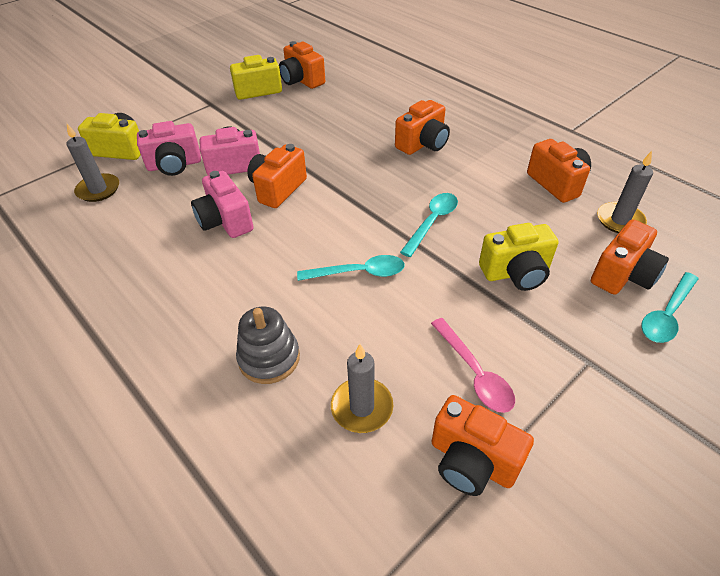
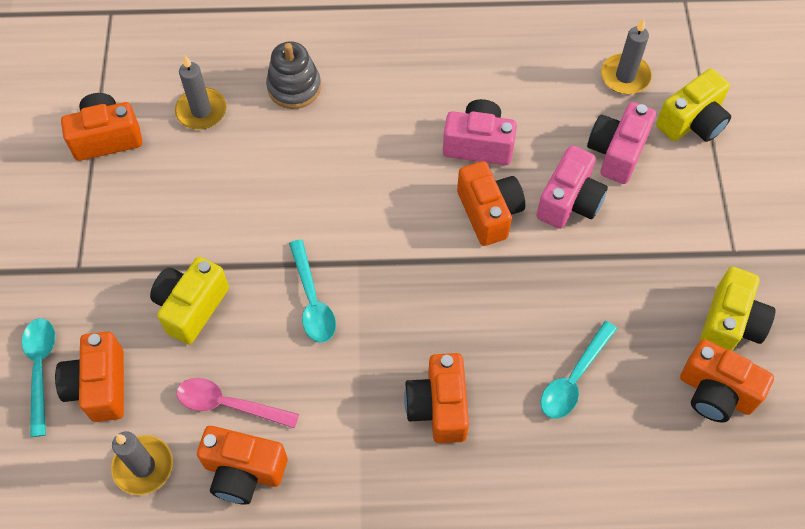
camera: 130 degrees right, 15 degrees up
(302, 80) = (715, 392): orange camera -> orange camera turned 150 degrees counterclockwise
(359, 273) = (313, 196): turquoise spoon -> turquoise spoon (573, 378)
(475, 373) = (150, 192): pink spoon -> pink spoon (228, 404)

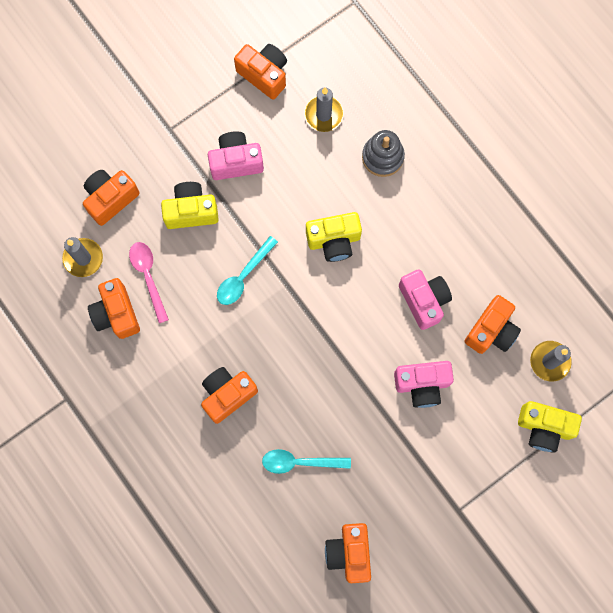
camera: 55 degrees right, 15 degrees up
(40, 369) = (98, 159): turquoise spoon -> none
(489, 212) = (378, 340): orange camera -> orange camera (491, 331)
(616, 152) = (482, 392): pink camera -> pink camera (236, 162)
(730, 323) = (404, 536): yellow camera -> yellow camera (334, 241)

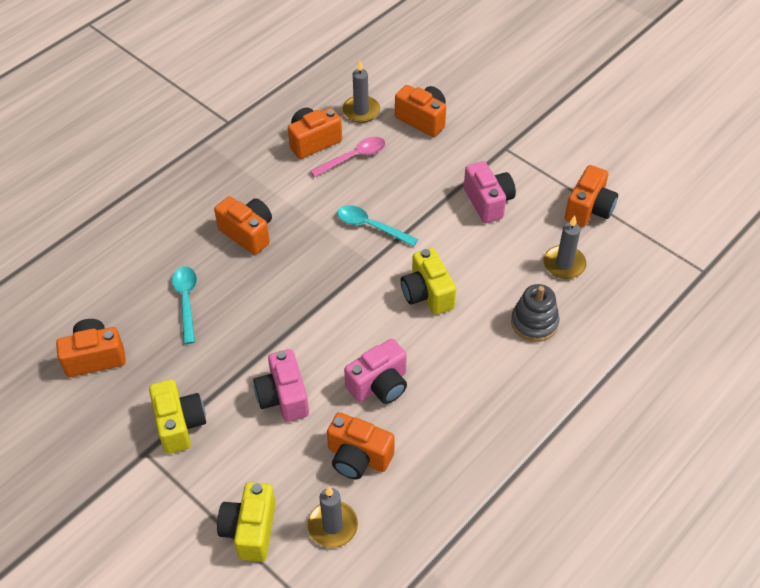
camera: 80 degrees right, 25 degrees down
(191, 211) = (427, 177): yellow camera -> yellow camera (179, 424)

